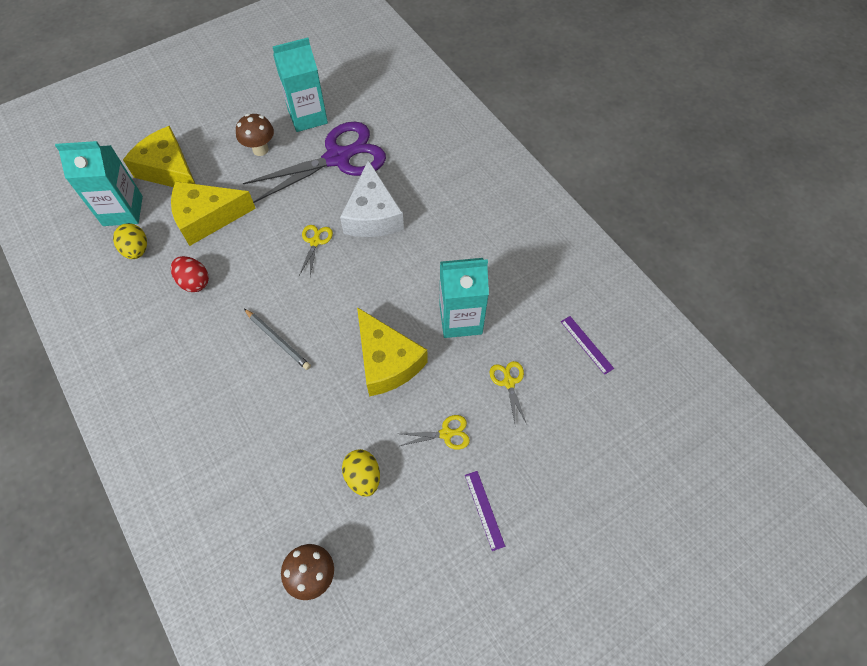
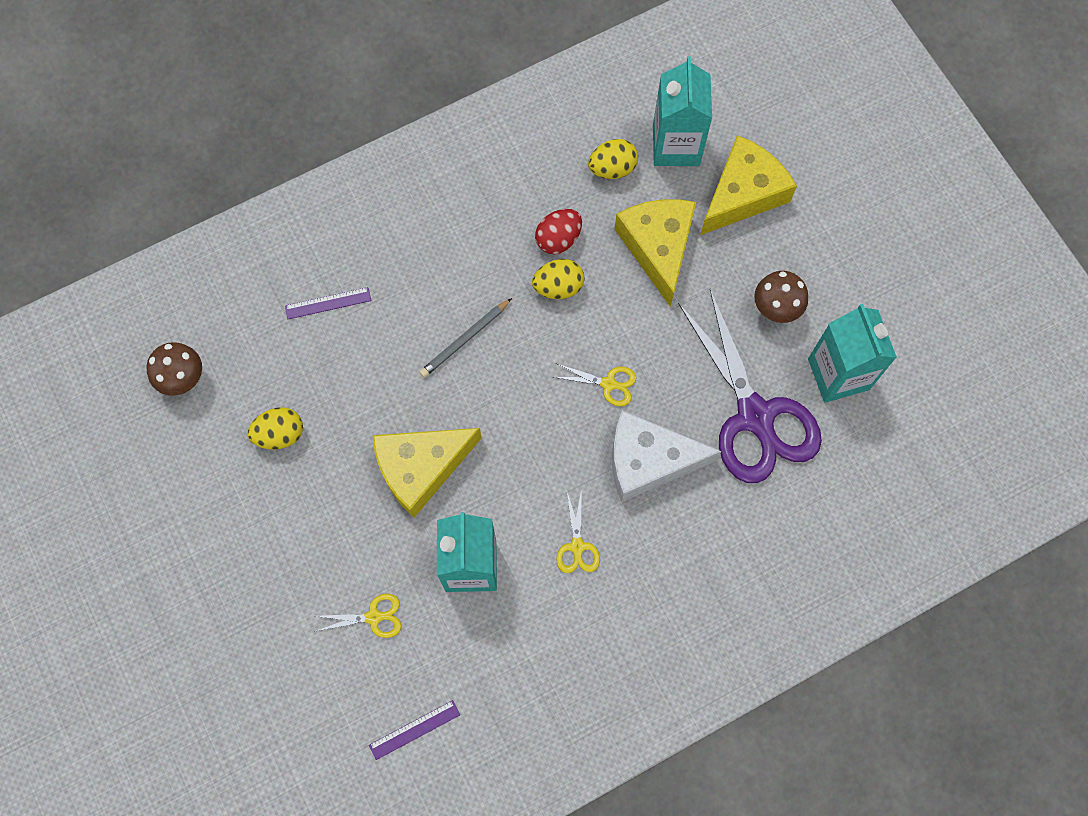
camera: 95 degrees right, 10 degrees up
(235, 279) = (558, 287): none -> yellow egg
(446, 434) = (317, 532): yellow scissors -> yellow scissors (577, 546)
(484, 510) = (221, 566): purple ruler -> purple ruler (328, 303)

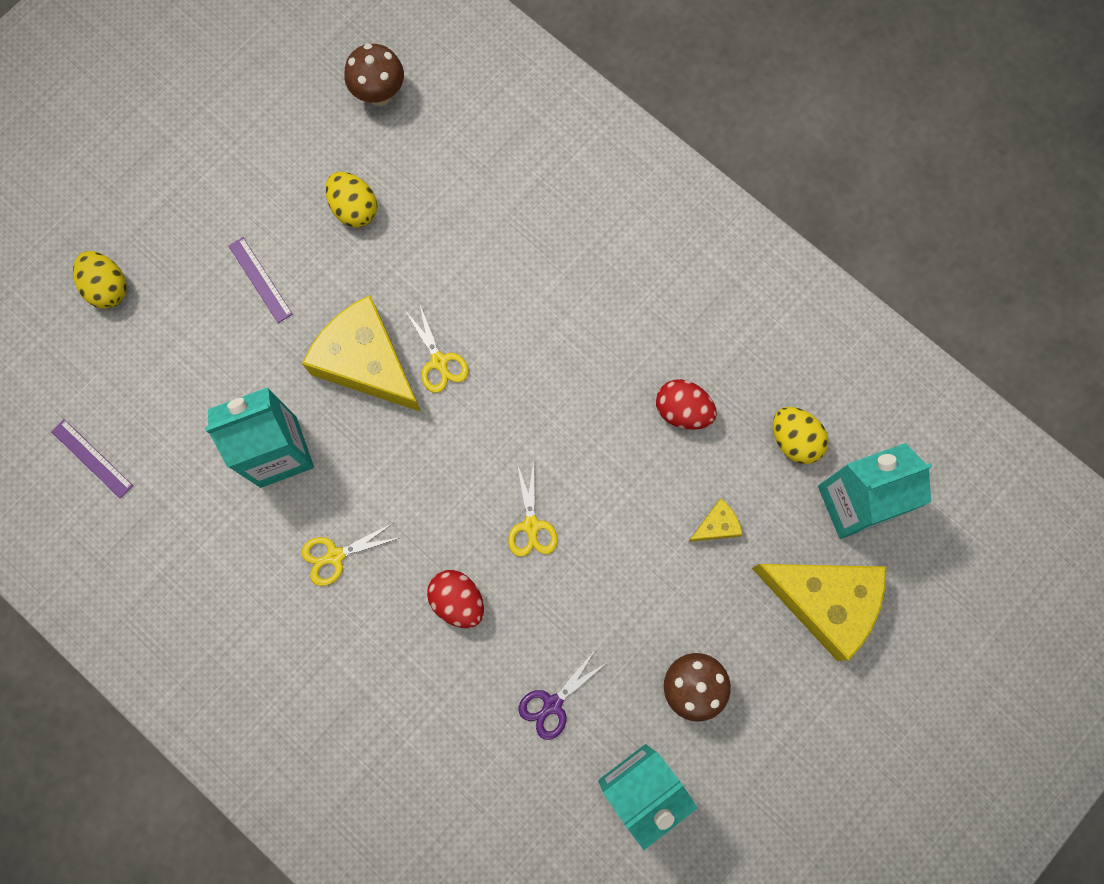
camera: 70 degrees right, 5 degrees up
(328, 303) = (514, 199): purple ruler -> purple ruler (260, 280)
(373, 617) = (194, 374): yellow scissors -> yellow scissors (439, 361)
(465, 339) = (526, 354): grey pencil -> none
(558, 287) = (625, 431): yellow egg -> yellow egg (108, 287)
(649, 461) = (458, 601): white cheese -> red egg
(658, 248) = (716, 525): yellow cheese -> yellow cheese, size x0.43
(755, 416) = (552, 704): purple scissors -> purple scissors, size x0.41

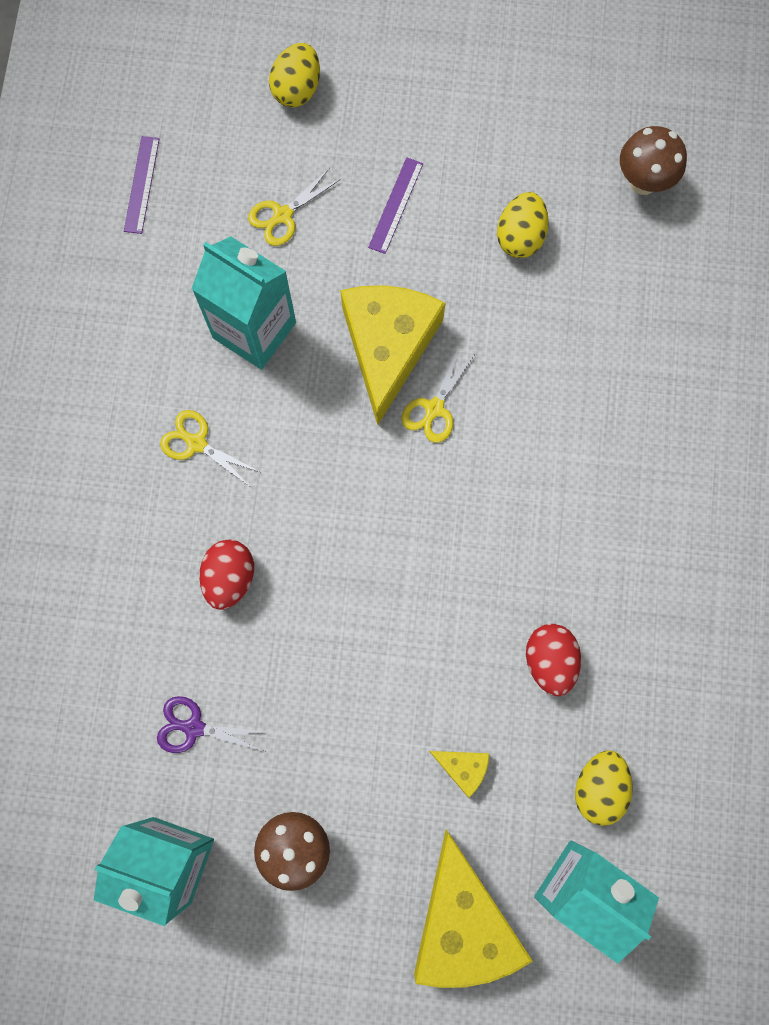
camera: 55 degrees right, 0 degrees up
(531, 525) = (342, 595): yellow scissors -> yellow scissors (283, 215)

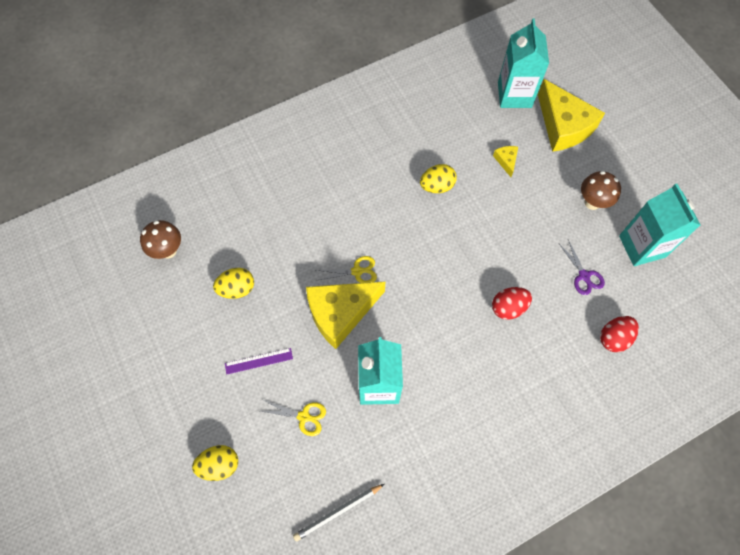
camera: 125 degrees left, 10 degrees down
(142, 184) = (338, 512): purple ruler -> grey pencil
(197, 443) = (458, 370): yellow scissors -> none
(462, 922) = (563, 126): yellow cheese -> yellow cheese turned 105 degrees clockwise
(549, 661) = (435, 155): red egg -> red egg (614, 338)
(599, 787) = (471, 109): yellow egg -> yellow egg (437, 186)

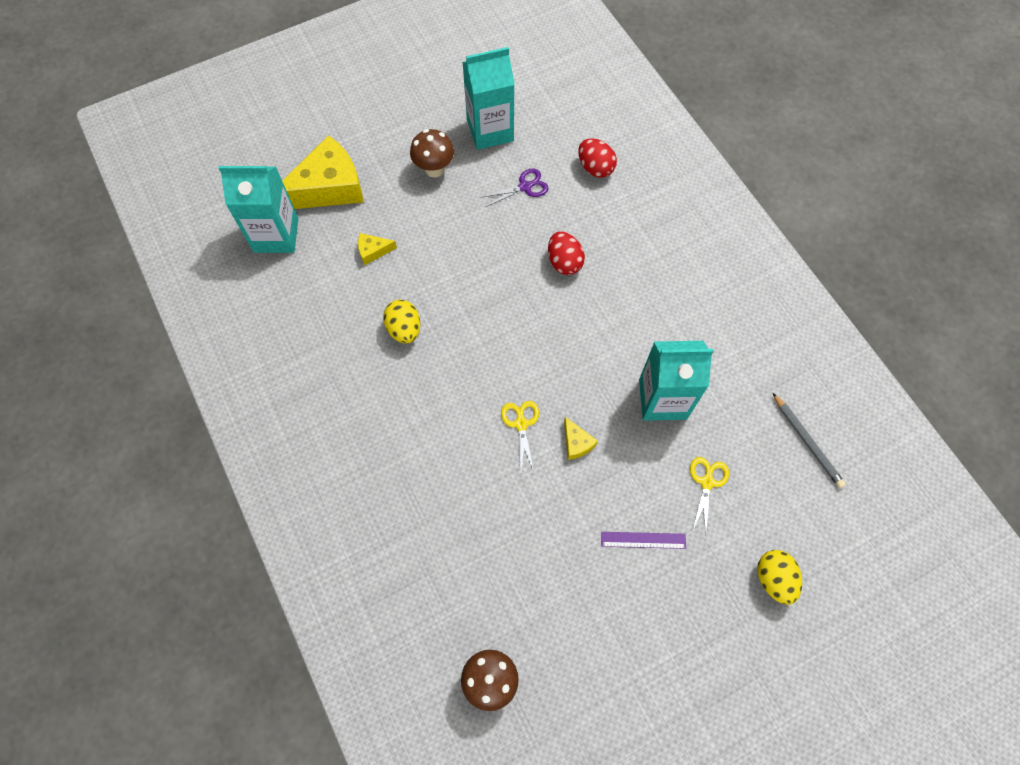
camera: 90 degrees left, 0 degrees up
(237, 289) = (547, 575): yellow egg -> none
(258, 361) = (643, 540): purple ruler -> purple ruler turned 75 degrees counterclockwise
(340, 313) = (576, 443): yellow cheese -> yellow cheese, size x0.43

